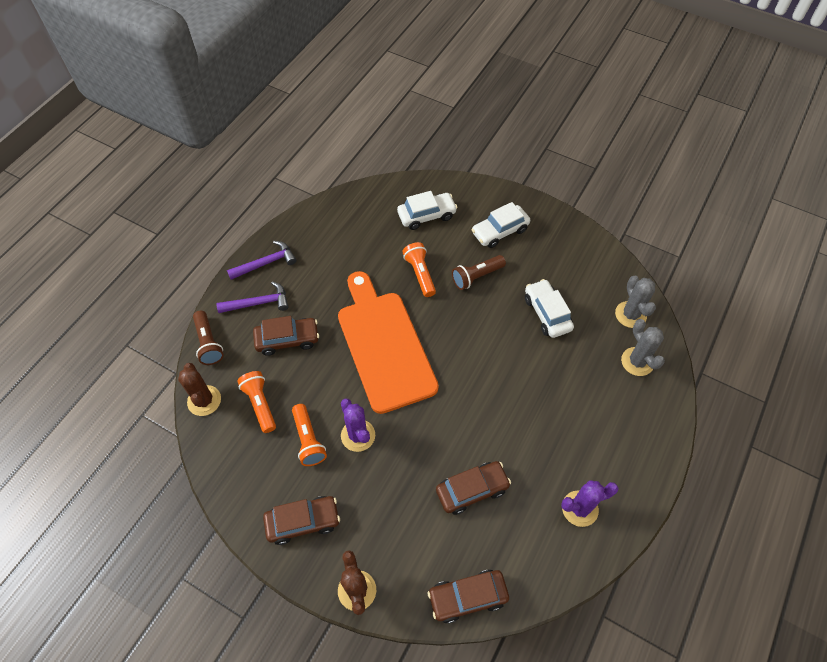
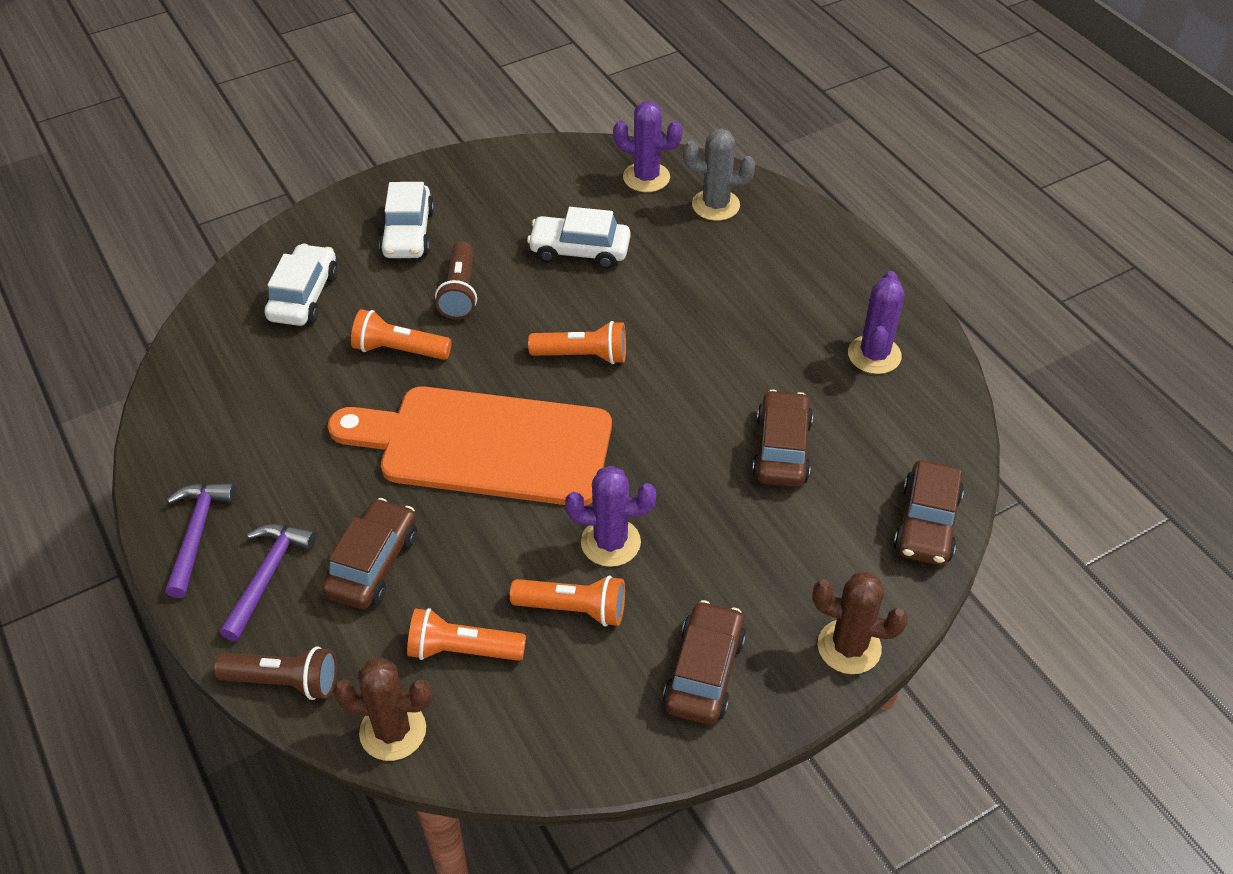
camera: 60 degrees left, 10 degrees down
(472, 356) = (583, 356): none -> orange flashlight
(630, 314) = (646, 177): grey cactus -> purple cactus

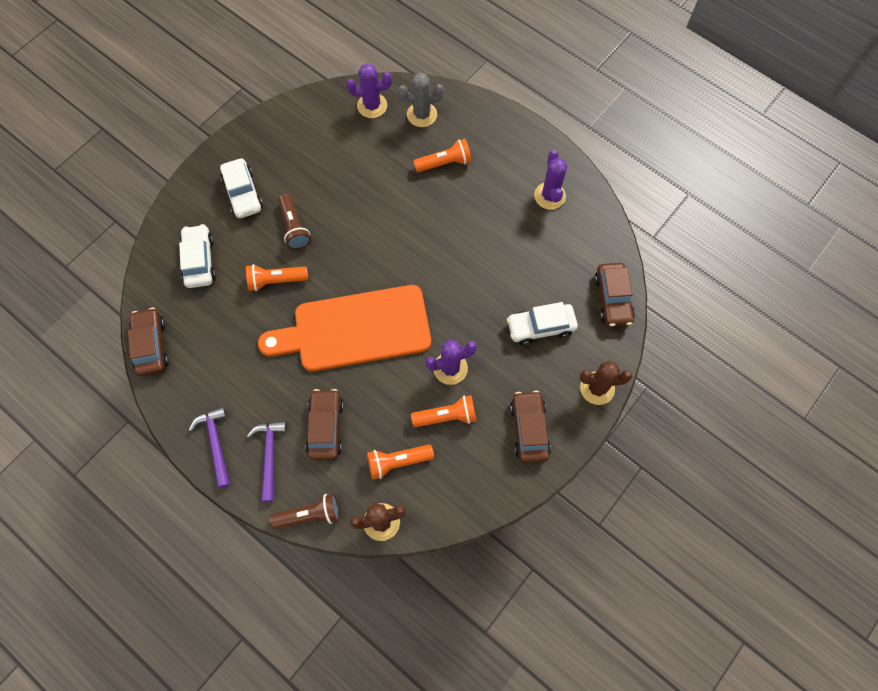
camera: 20 degrees left, 20 degrees up
(579, 251) = (353, 174): white car -> white car (540, 327)
(583, 356) = (386, 249): orange flashlight -> orange flashlight (445, 163)
(781, 449) = (520, 277): brown car -> brown car (151, 346)

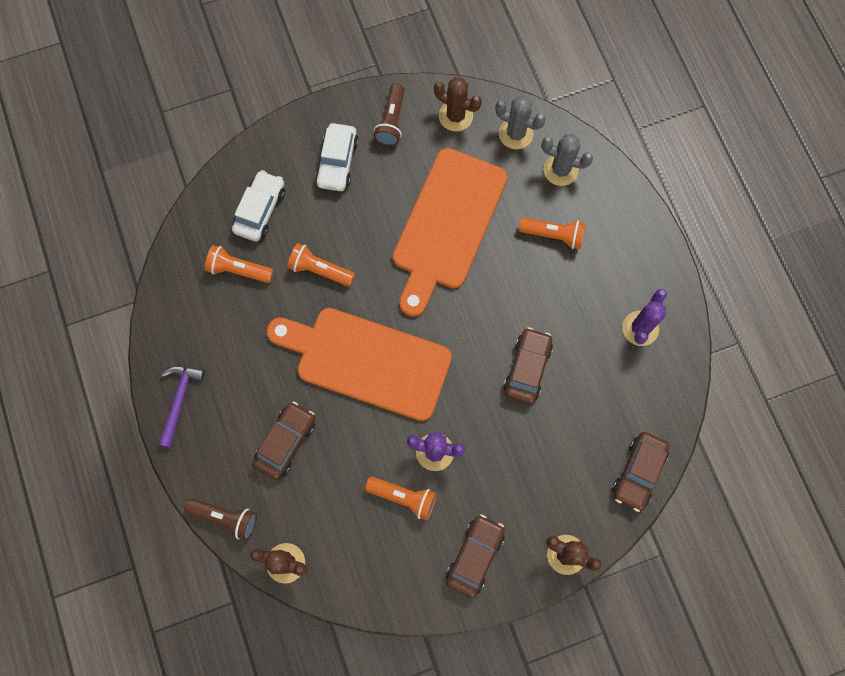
camera: 30 degrees right, 5 degrees up
(151, 346) = (172, 272): brown car -> brown car (527, 368)
(269, 456) = (220, 440): purple hammer -> none
(294, 227) = (367, 224): brown flashlight -> brown flashlight (391, 121)
(318, 115) = (455, 116): none -> brown cactus
(358, 196) = (447, 225): none -> orange cutting board
(372, 106) = (515, 134): purple cactus -> grey cactus
(397, 462) = (332, 514): orange flashlight -> orange flashlight (238, 270)
(540, 327) = (547, 460): white car -> none

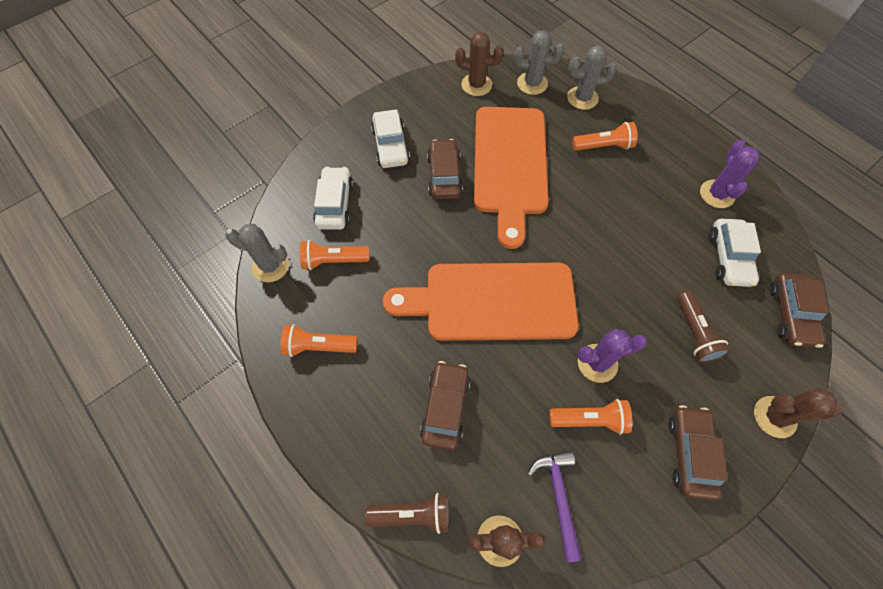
camera: 20 degrees left, 10 degrees down
(179, 400) = (317, 405): purple hammer -> purple hammer (558, 497)
(180, 255) = (270, 266): none -> grey cactus
(320, 270) = (412, 236): orange flashlight -> orange flashlight (318, 346)
(391, 121) = (424, 103): brown flashlight -> brown flashlight (694, 333)
(527, 368) = (641, 258): brown car -> brown car (444, 176)
(612, 398) = (729, 258): none -> white car

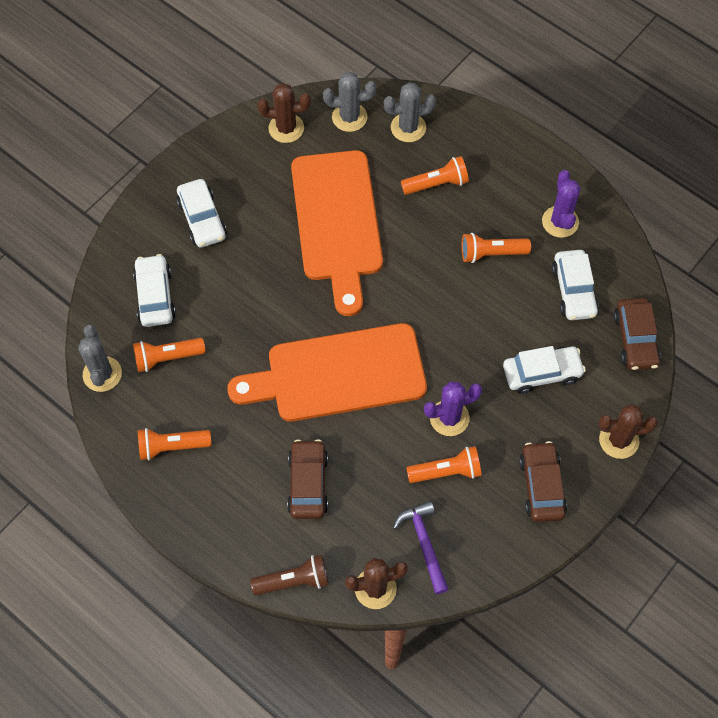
camera: 10 degrees left, 0 degrees up
(270, 266) = (102, 374): grey cactus -> grey cactus turned 75 degrees clockwise
(444, 176) = (267, 245): brown car -> none
(650, 212) = (491, 253): none -> orange flashlight
(694, 333) = (542, 373): brown flashlight -> white car

